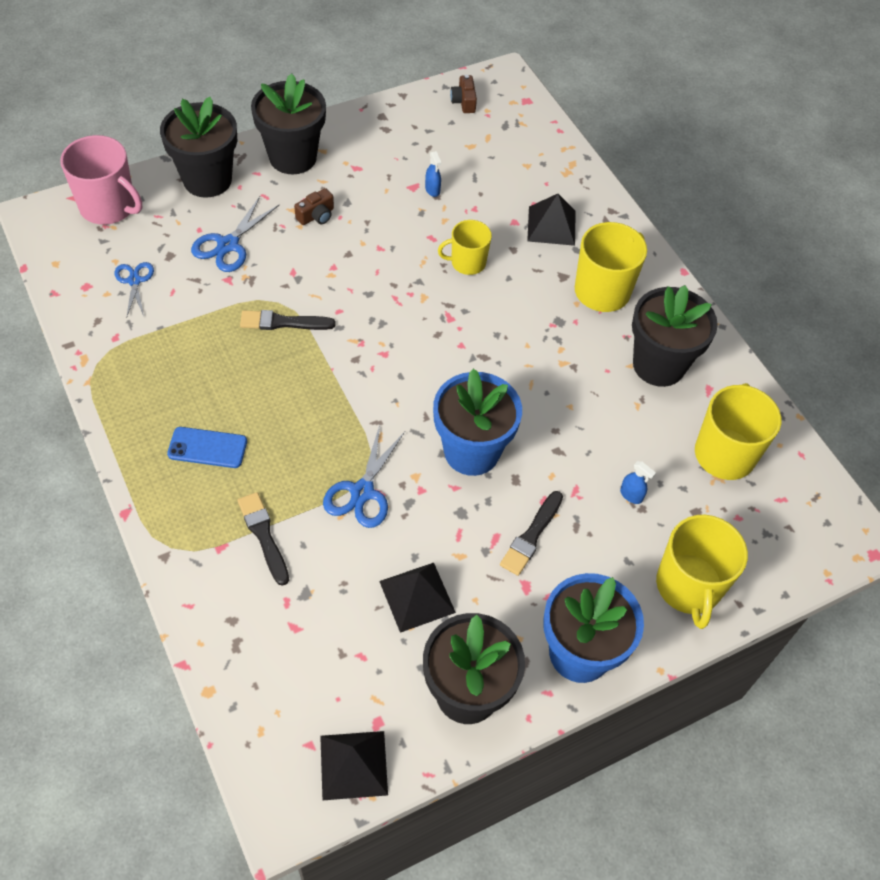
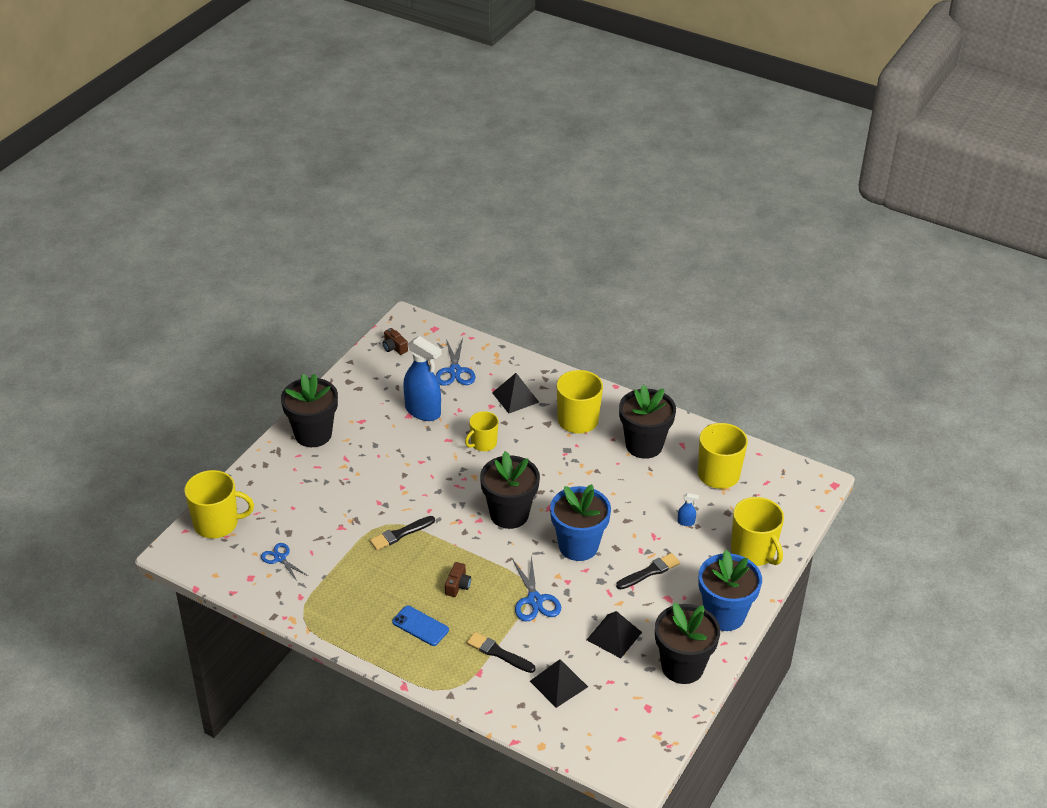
camera: 30 degrees left, 15 degrees down
(109, 207) = (217, 524): pink mug -> yellow mug
(207, 180) = (268, 475): black flower pot -> black flower pot (509, 514)
(207, 448) = (420, 626): blue phone -> blue phone turned 60 degrees clockwise
(228, 245) = (321, 507): blue scissors -> blue scissors (455, 371)
(316, 216) = (362, 462): brown camera -> brown camera (457, 585)
(353, 765) = (653, 734): black pyramid -> black pyramid (558, 684)
(432, 190) = (423, 411): blue spray bottle -> blue spray bottle, size x2.50
(531, 536) = (649, 572): black brush -> black brush turned 120 degrees counterclockwise

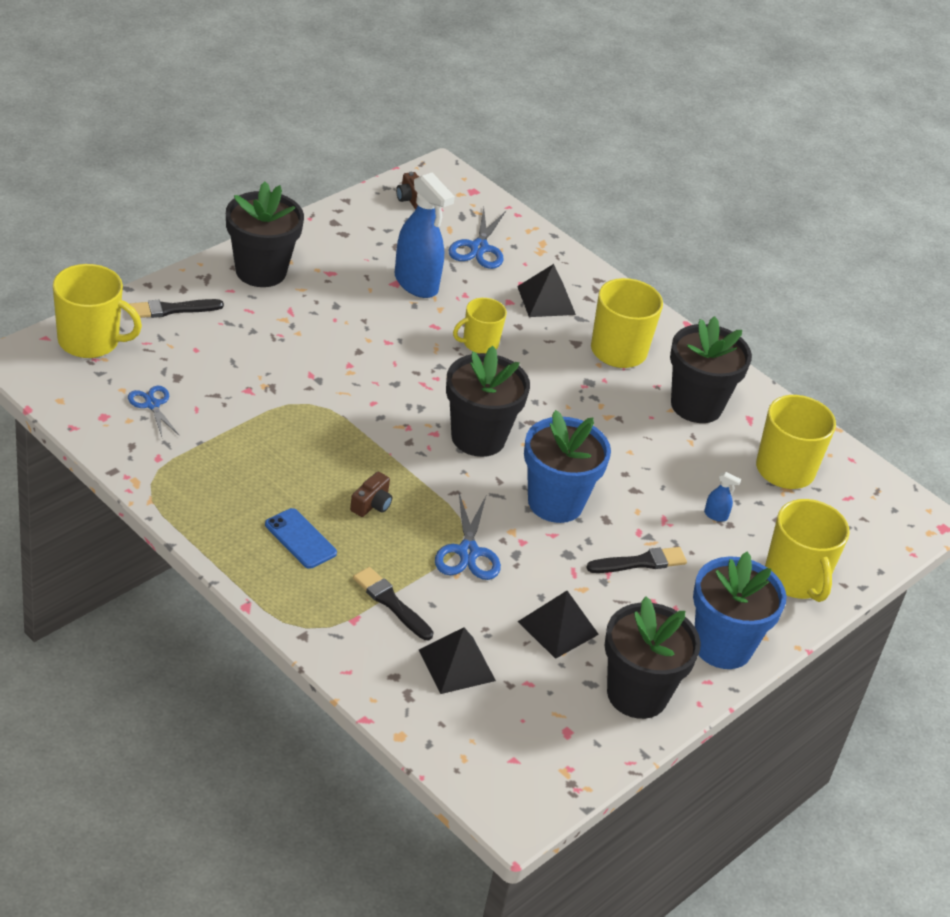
camera: 10 degrees right, 0 degrees up
(400, 534) = (322, 420): black brush -> black brush (171, 309)

